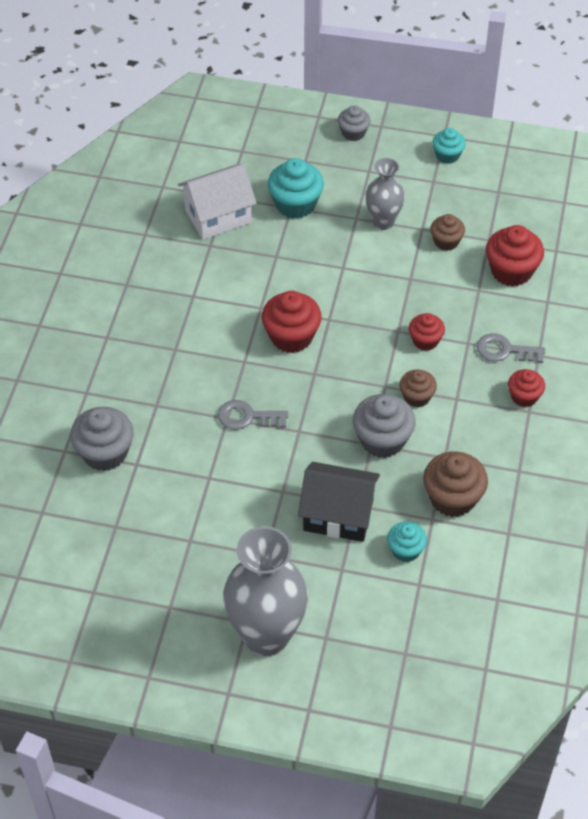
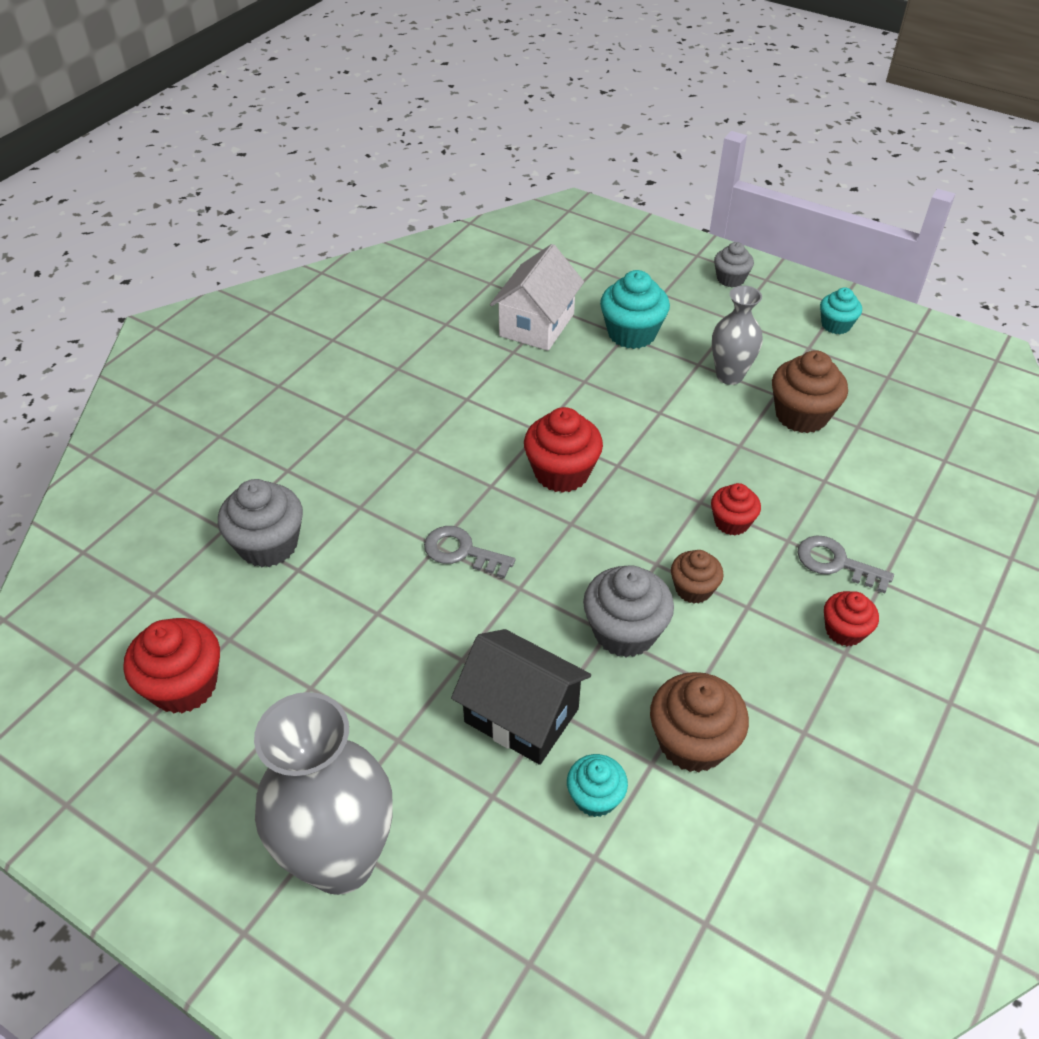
camera: 20 degrees right, 5 degrees down
(218, 216) = (536, 325): white house -> white house turned 60 degrees counterclockwise
(446, 241) = (801, 415): brown cupcake -> brown cupcake, size x1.65
(511, 271) = (876, 469): red cupcake -> red cupcake (184, 685)

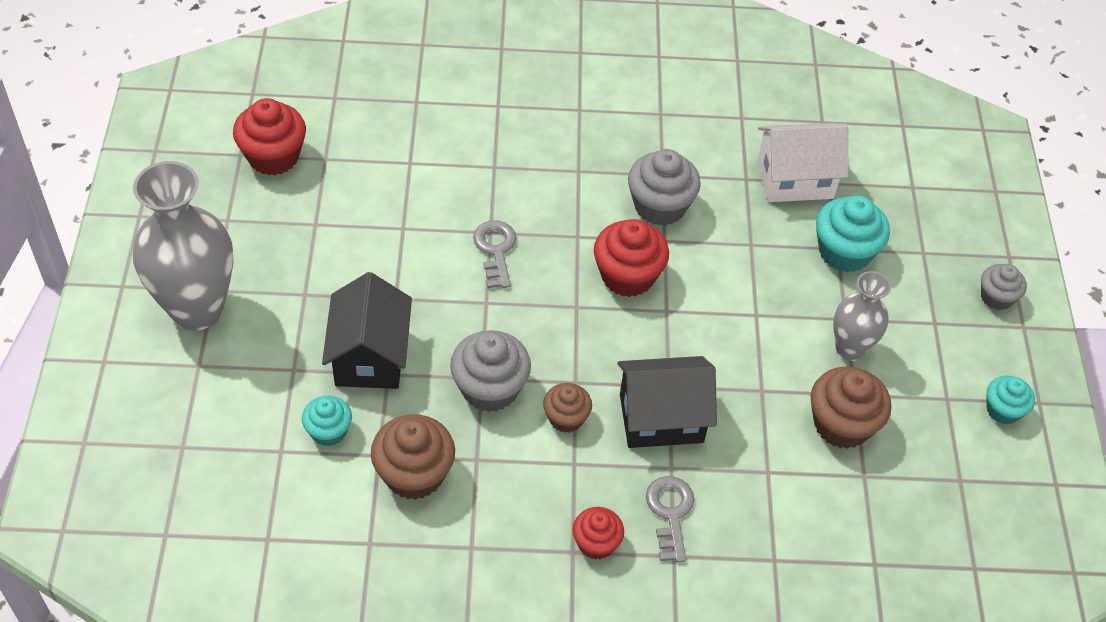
camera: 55 degrees right, 5 degrees up
(268, 545) = (420, 134): grey cupcake -> grey cupcake (660, 206)
(731, 522) = (661, 418): red cupcake -> black house

